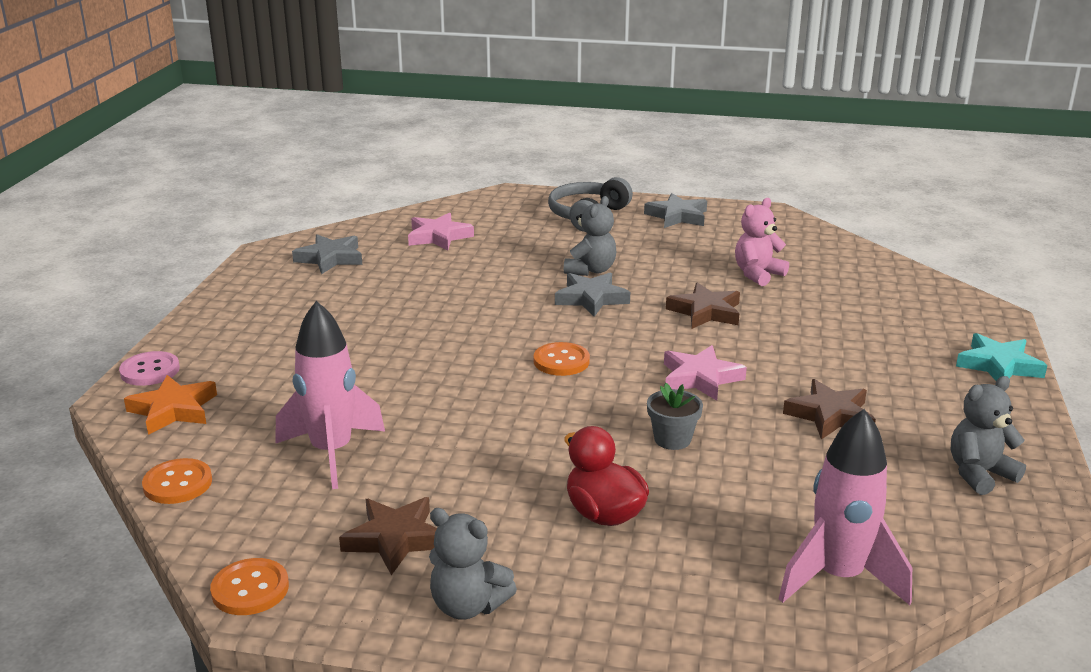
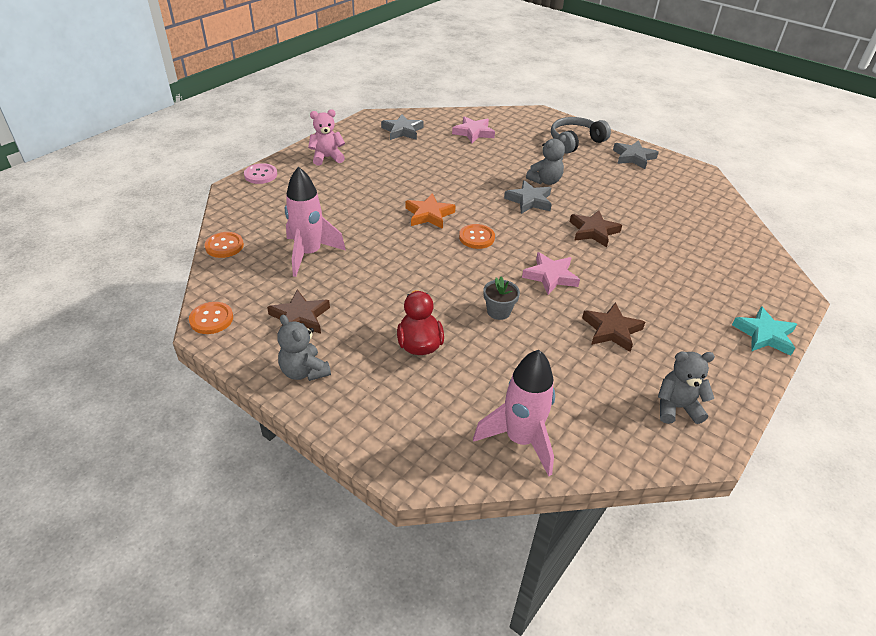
camera: 25 degrees right, 15 degrees up
(173, 410) = (254, 202): orange star -> orange star (429, 215)
(757, 274) = (651, 215): pink teddy bear -> pink teddy bear (327, 158)

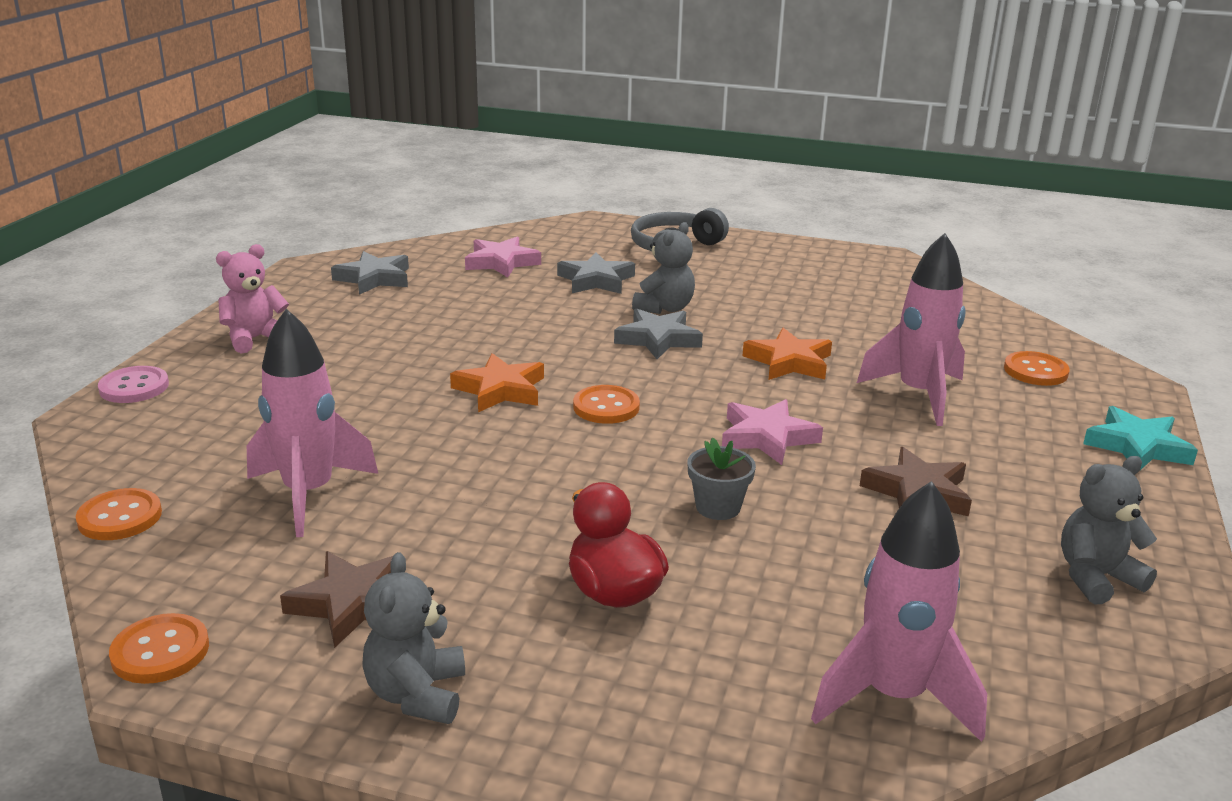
camera: 20 degrees left, 15 degrees down
(304, 371) = (417, 694): grey teddy bear -> grey teddy bear turned 60 degrees clockwise
(593, 231) = (789, 362): brown star -> orange star
(633, 157) = (778, 255): grey star -> grey star (596, 280)
(654, 270) = (918, 395): none -> pink rocket
(738, 270) = (1035, 371): none -> orange button

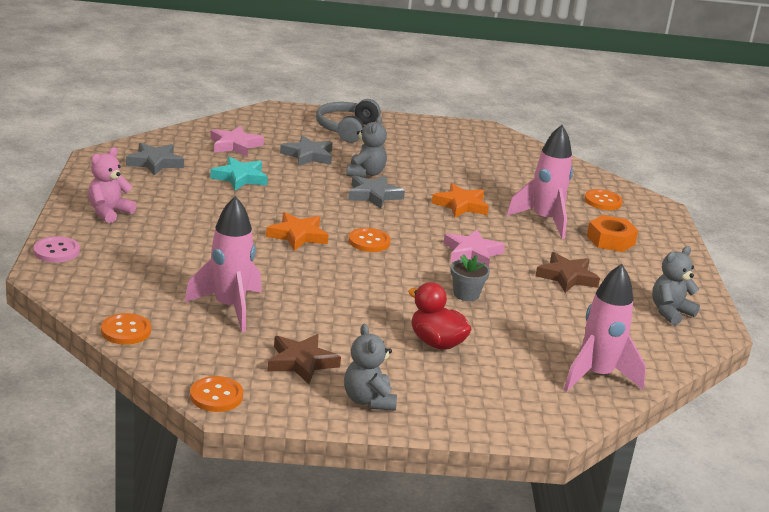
camera: 20 degrees left, 0 degrees up
(1025, 435) = (610, 240): none -> orange nut
(1137, 446) = (670, 242): turquoise star -> turquoise star (240, 178)

